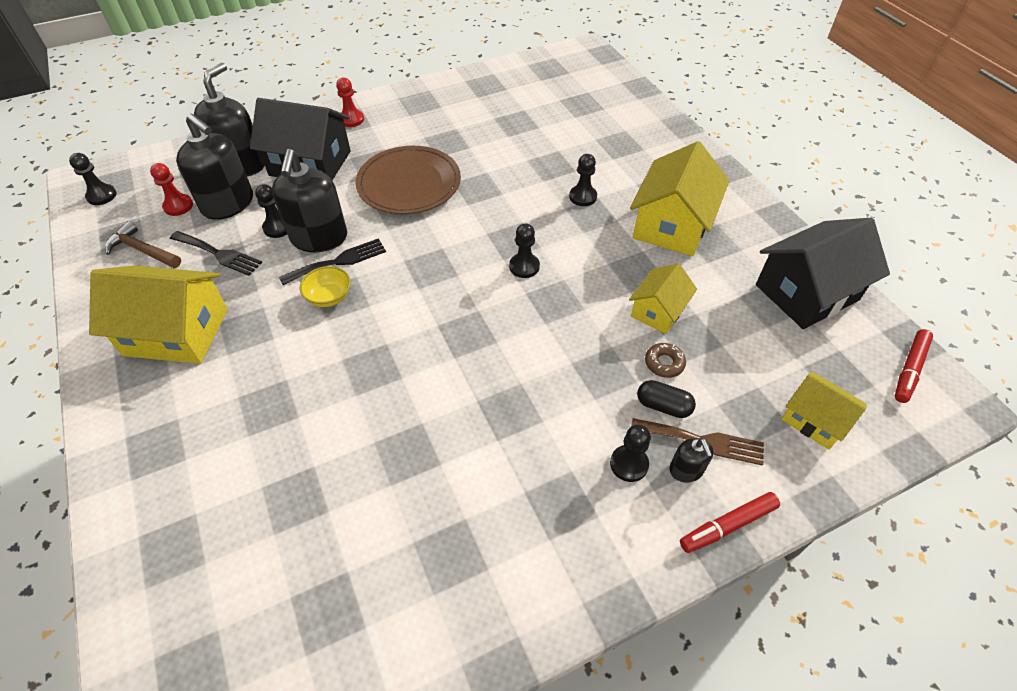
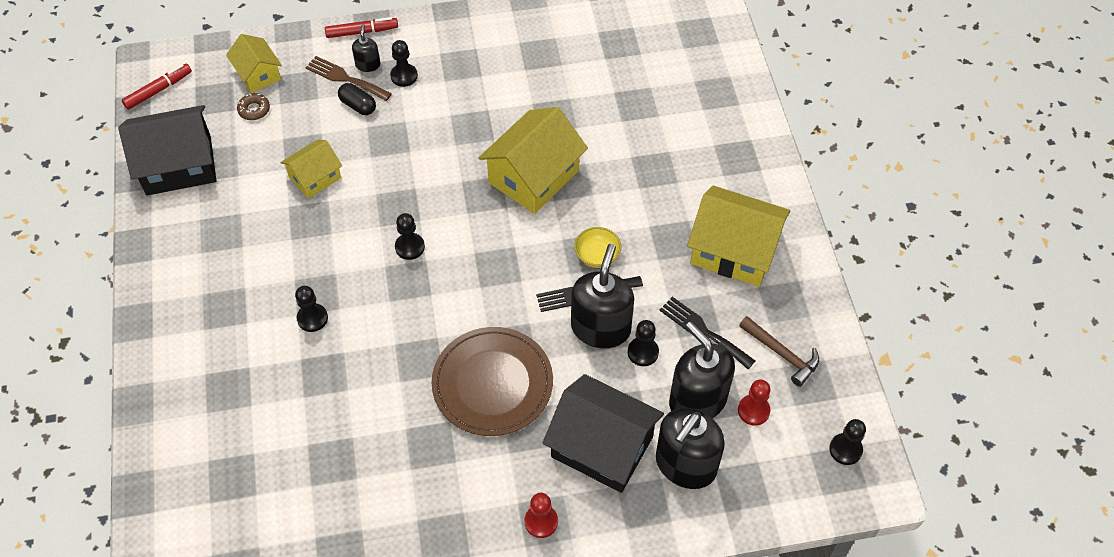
camera: 165 degrees left, 5 degrees up
(664, 363) = (338, 135): brown donut -> brown donut (254, 110)
(672, 225) = (244, 261): yellow house -> yellow house (533, 176)

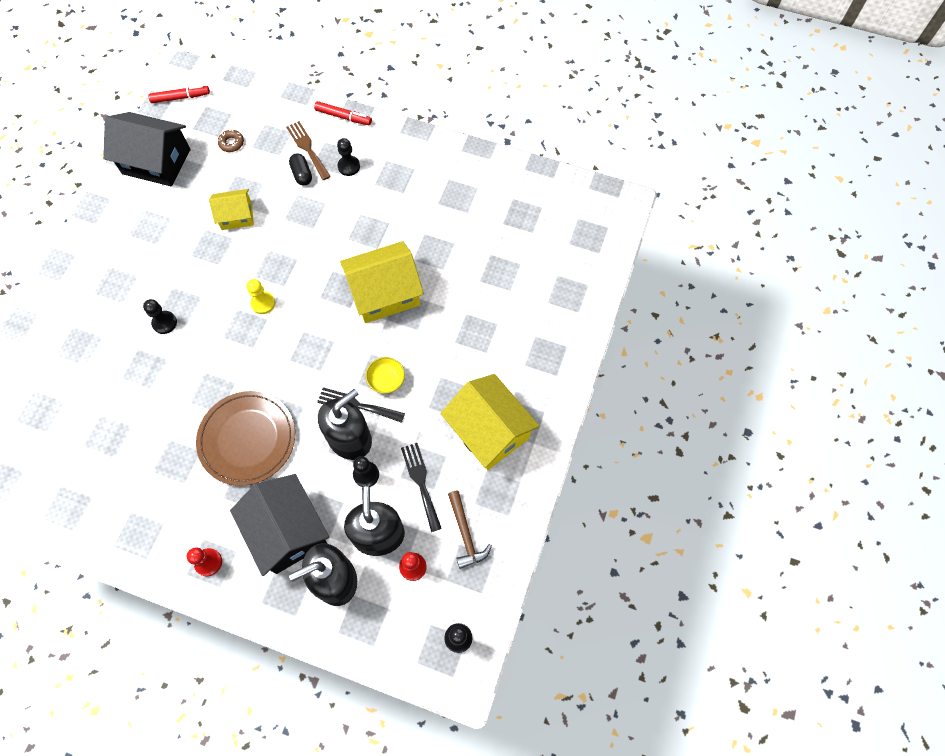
camera: 30 degrees right, 10 degrees up
(258, 74) = (252, 116): yellow house -> none
(368, 65) = (330, 145): black soap dispenser -> none
(410, 247) = (263, 303): black pawn -> yellow pawn

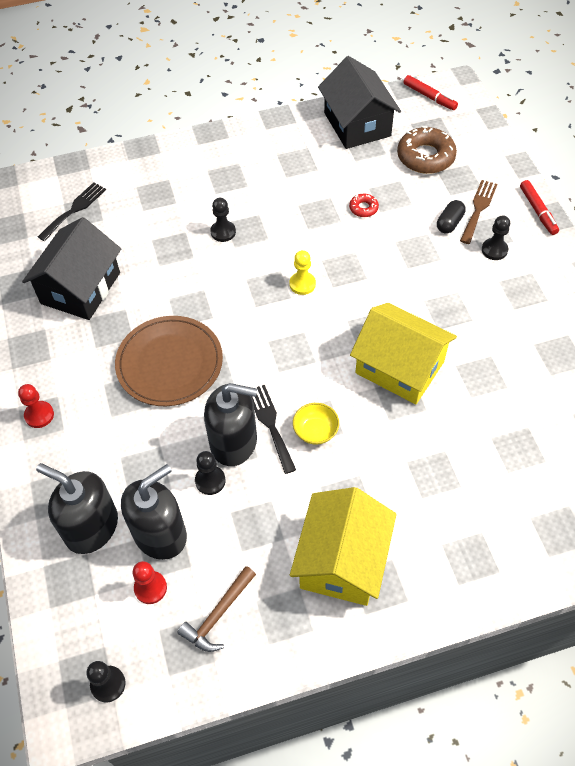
camera: 55 degrees right, 10 degrees down
(231, 143) = (425, 157): brown donut -> brown donut, size x2.08
(236, 216) = (363, 208): yellow house -> red donut
(287, 531) = (109, 455): black house -> black house (80, 288)
(421, 482) = (239, 534): black fork -> black fork (74, 209)

